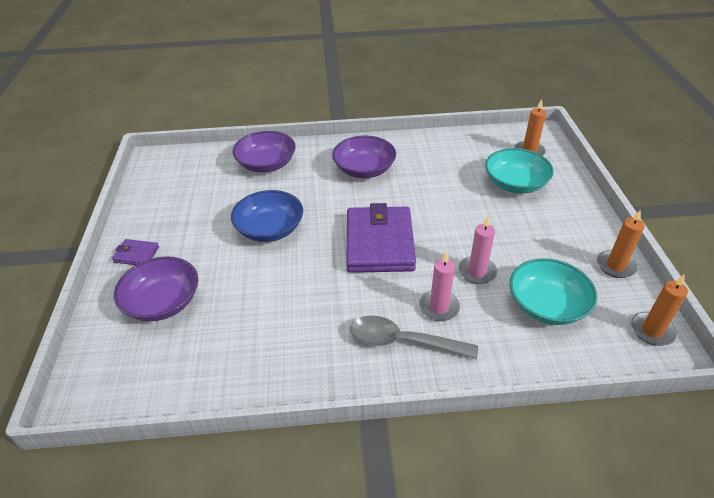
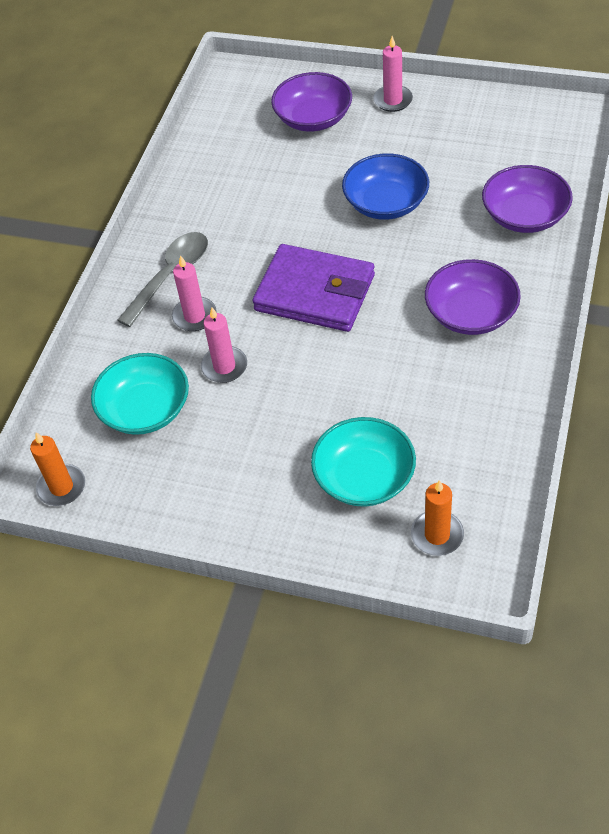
camera: 115 degrees right, 10 degrees up
(136, 254) = (393, 100): purple wallet -> pink candle
(615, 266) = (160, 509): orange candle -> none

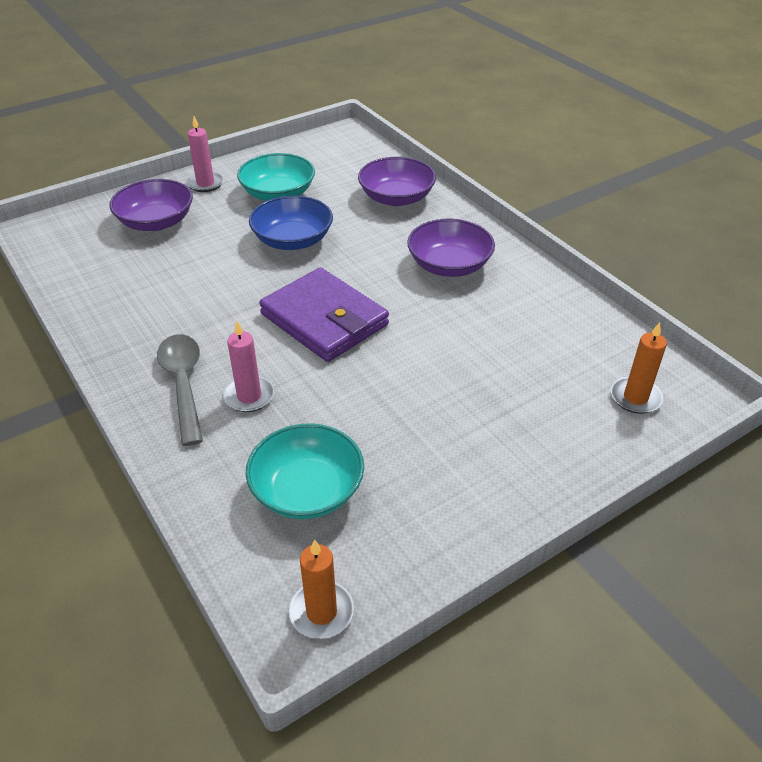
camera: 55 degrees left, 10 degrees down
(224, 366) = (328, 411): pink candle -> none
(315, 292) = (324, 319): purple wallet -> purple wallet turned 75 degrees clockwise
(364, 477) = (539, 402): turquoise bowl -> turquoise bowl (278, 194)

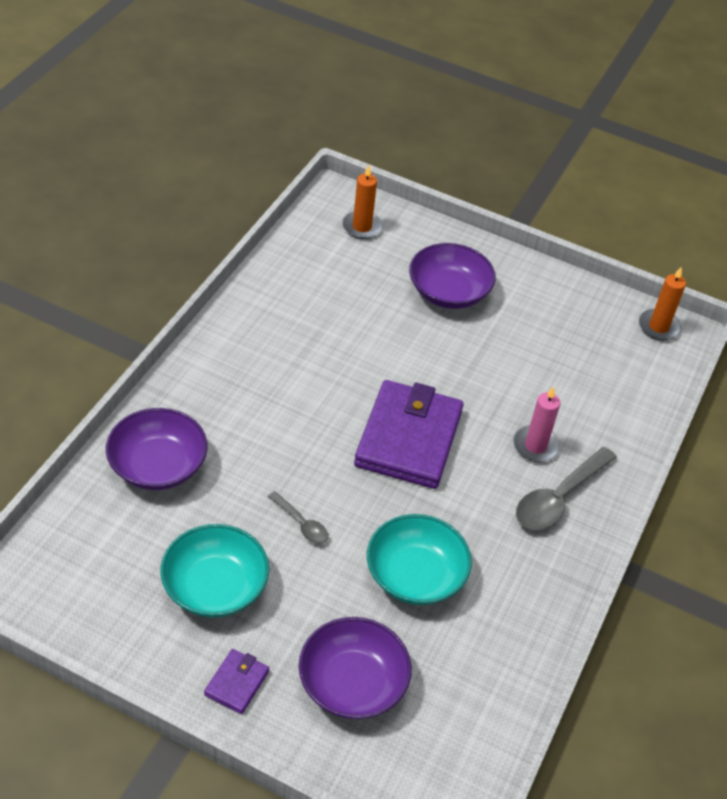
camera: 125 degrees left, 5 degrees up
(205, 183) = (236, 683): pink candle -> purple wallet
(292, 240) = (301, 523): blue bowl -> grey spoon
(307, 490) = (587, 370): turquoise bowl -> turquoise bowl (415, 575)
(449, 265) = (263, 378): purple bowl -> purple bowl (448, 292)

